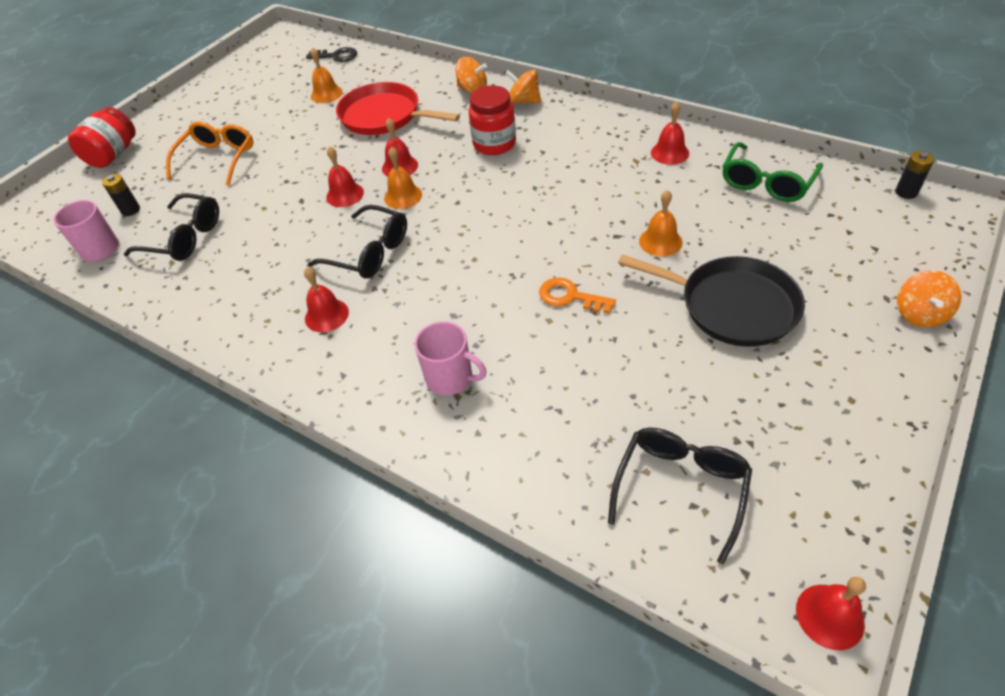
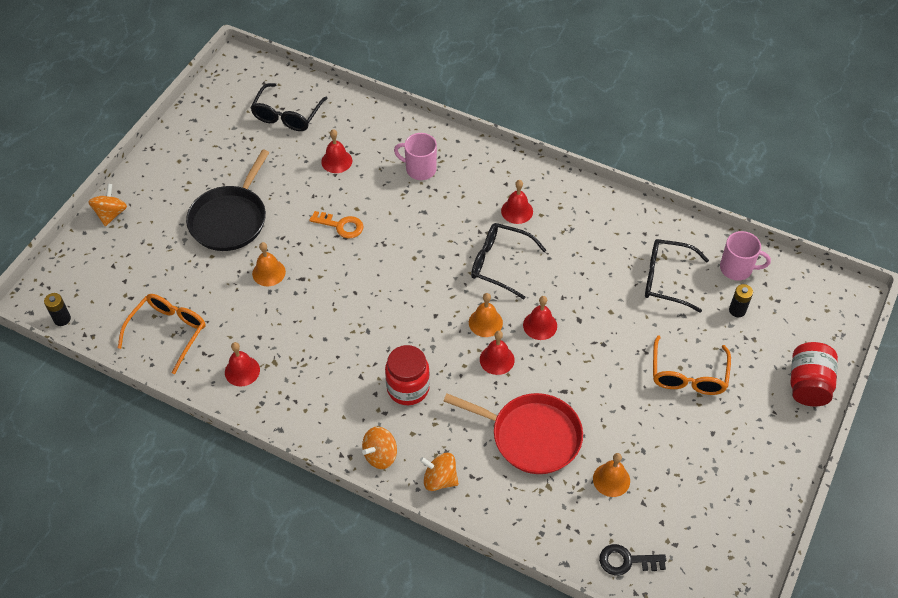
camera: 170 degrees right, 5 degrees up
(524, 101) = (380, 455): orange spinning top -> orange spinning top turned 120 degrees clockwise
(731, 306) = (230, 219): black pan -> black pan turned 90 degrees counterclockwise
(766, 183) = (168, 332): green glasses -> orange glasses
(829, 616) = (231, 69): red bell -> red bell (336, 161)

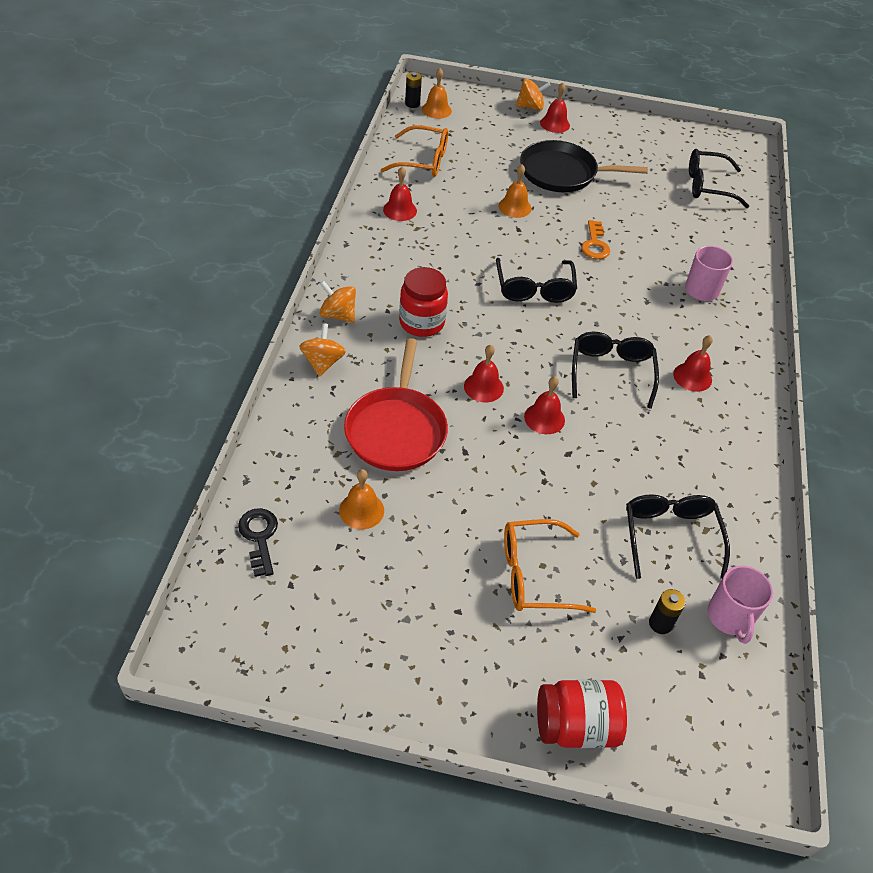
camera: 70 degrees right, 5 degrees down
(336, 161) = (673, 228): red bell -> red bell (555, 124)
(387, 289) = (534, 289): none -> black glasses
(485, 322) = (527, 371): orange bell -> orange bell (436, 110)

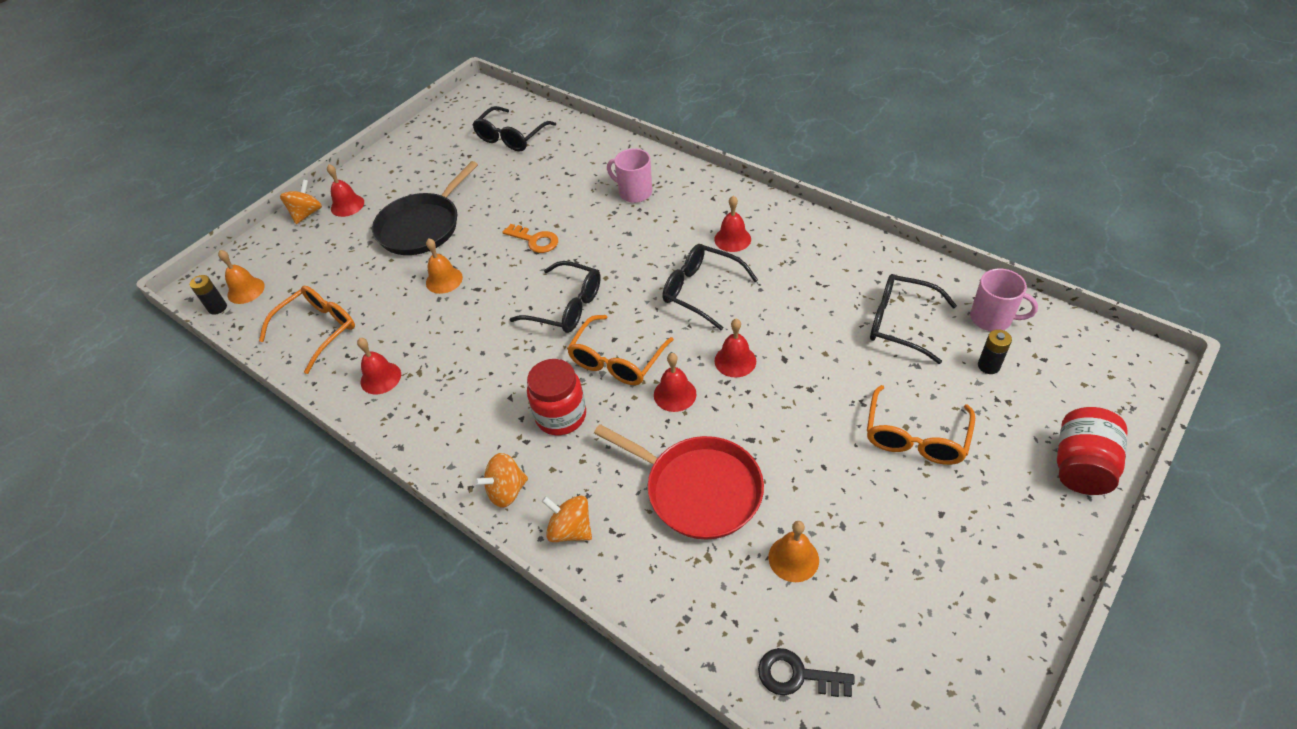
camera: 55 degrees left, 0 degrees up
(496, 339) = (616, 361): none -> orange glasses

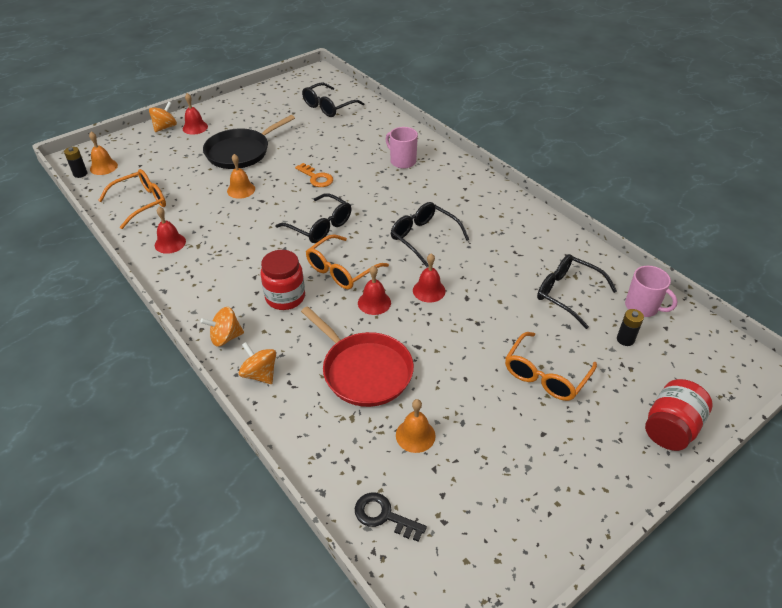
camera: 10 degrees right, 5 degrees down
(732, 239) = (462, 208): red bell -> none

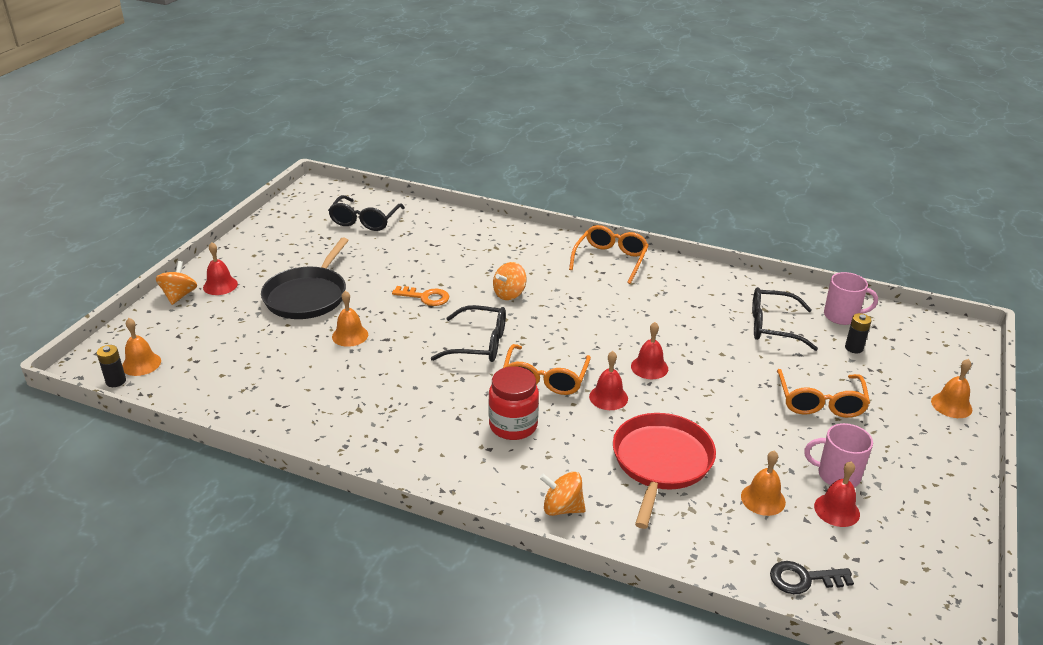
camera: 30 degrees left, 10 degrees down
(141, 203) = (238, 388): orange glasses -> orange glasses (610, 259)
(170, 243) = (322, 418): red bell -> red bell (837, 510)
(225, 337) = (489, 488): orange spinning top -> orange spinning top (509, 294)
(364, 370) = (661, 463): red pan -> red pan turned 90 degrees counterclockwise
(402, 161) = (502, 254): pink mug -> pink mug (837, 475)
(423, 237) = (596, 320): black glasses -> none
(671, 428) = (951, 405): red jar -> orange bell

